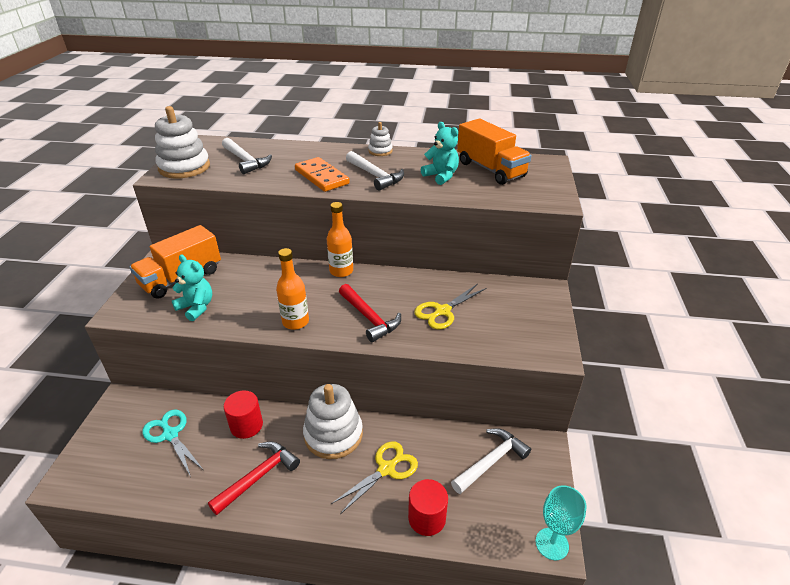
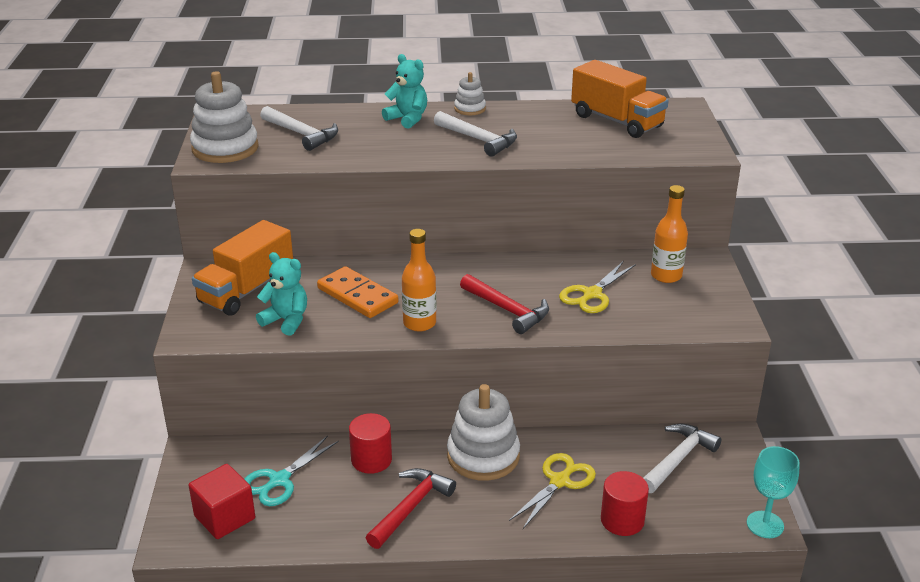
camera: 10 degrees left, 5 degrees down
(115, 463) = (224, 517): none -> red cube
(170, 434) = (279, 480): turquoise scissors -> turquoise scissors turned 90 degrees counterclockwise
(321, 177) = (412, 146): orange domino -> orange domino (357, 296)
(341, 271) = (450, 263): orange bottle -> orange bottle (666, 276)
(441, 176) = (560, 134): turquoise teddy bear -> turquoise teddy bear (407, 119)

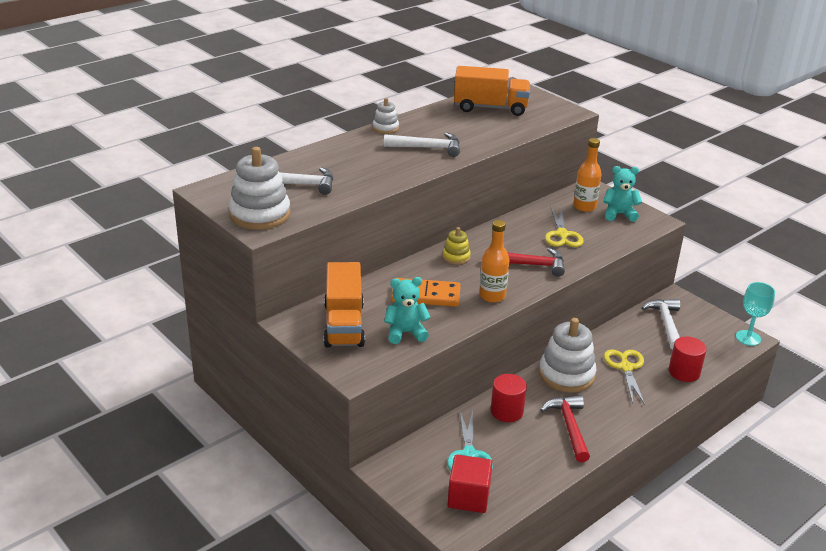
camera: 40 degrees left, 0 degrees up
(407, 119) = (355, 148): turquoise teddy bear -> turquoise teddy bear (619, 214)
(443, 272) = (456, 257): none -> yellow stacking toy

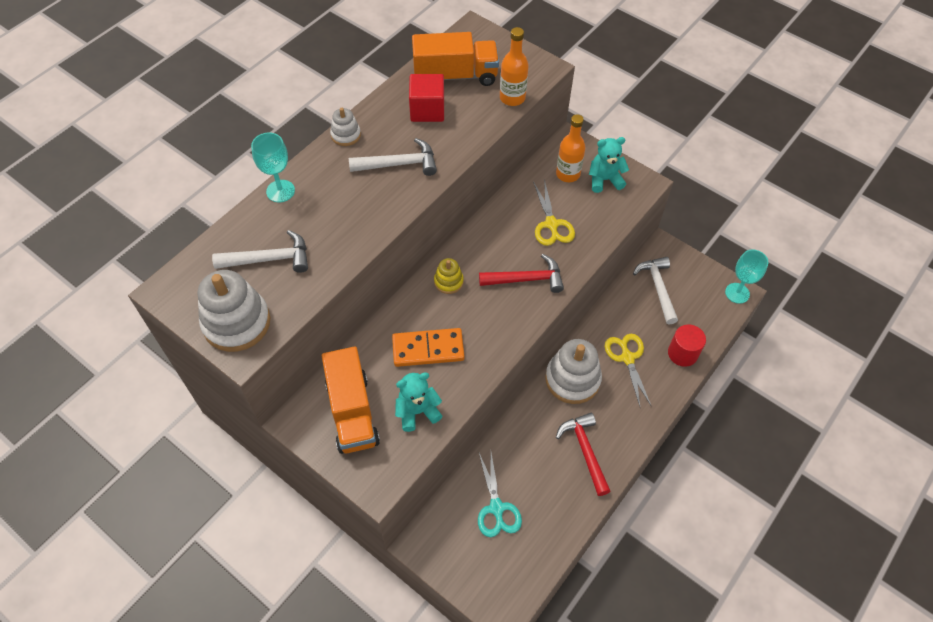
camera: 10 degrees left, 25 degrees up
(320, 150) = (280, 191): none -> turquoise goblet
(468, 497) = (505, 563): red cube -> red cube (427, 110)
(492, 296) = (495, 336): orange bottle -> orange bottle (512, 98)
(506, 411) = (523, 442): red cylinder -> none

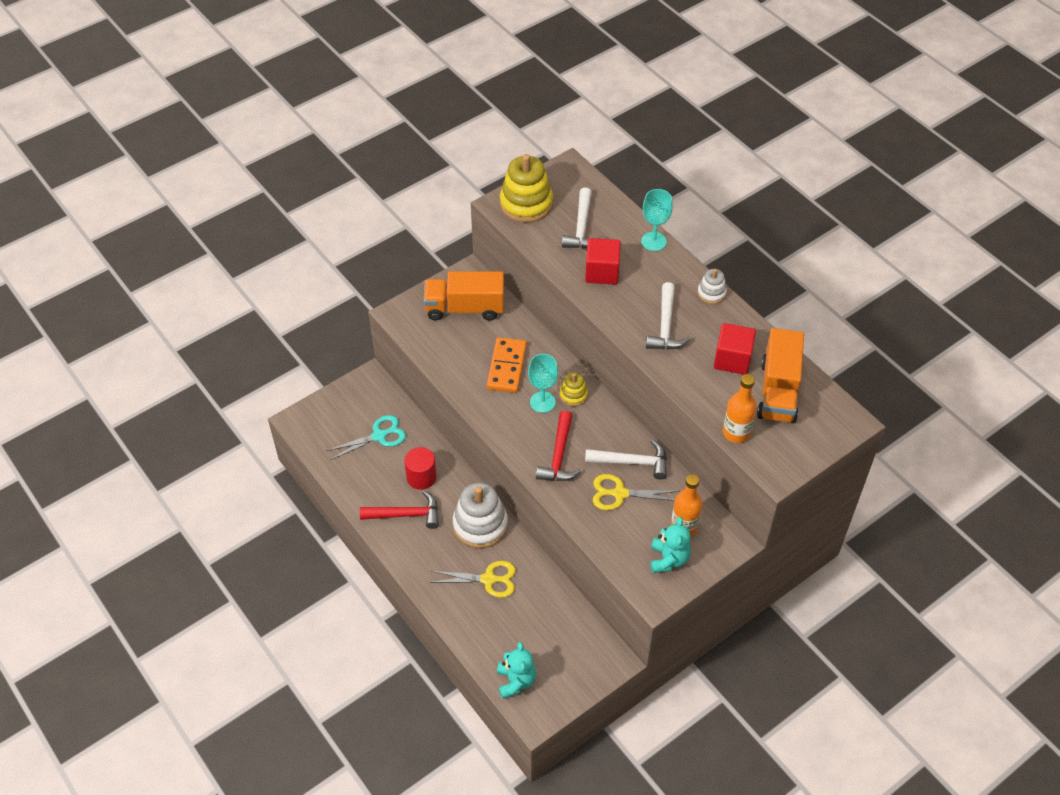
camera: 105 degrees right, 5 degrees down
(236, 323) = (526, 203): white stacking toy -> yellow stacking toy
(335, 228) = (602, 272): none -> red cube
(417, 411) = (450, 349): turquoise teddy bear -> turquoise teddy bear (516, 681)
(496, 508) = (379, 436): turquoise scissors -> turquoise scissors turned 150 degrees clockwise
(658, 288) = (563, 636): white hammer -> white hammer (632, 462)
(682, 353) = (478, 632): red cylinder -> red cylinder (421, 477)
(737, 293) = (535, 716): turquoise goblet -> turquoise goblet (542, 402)

